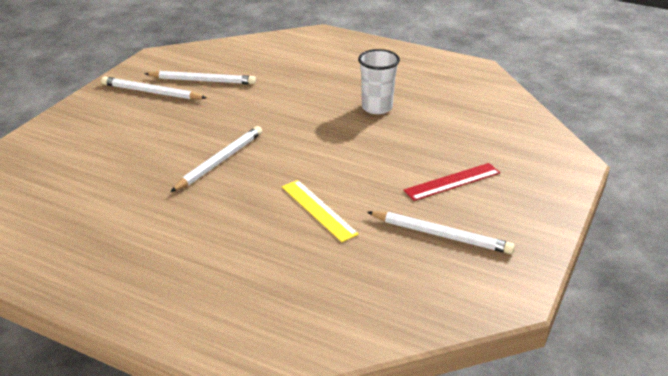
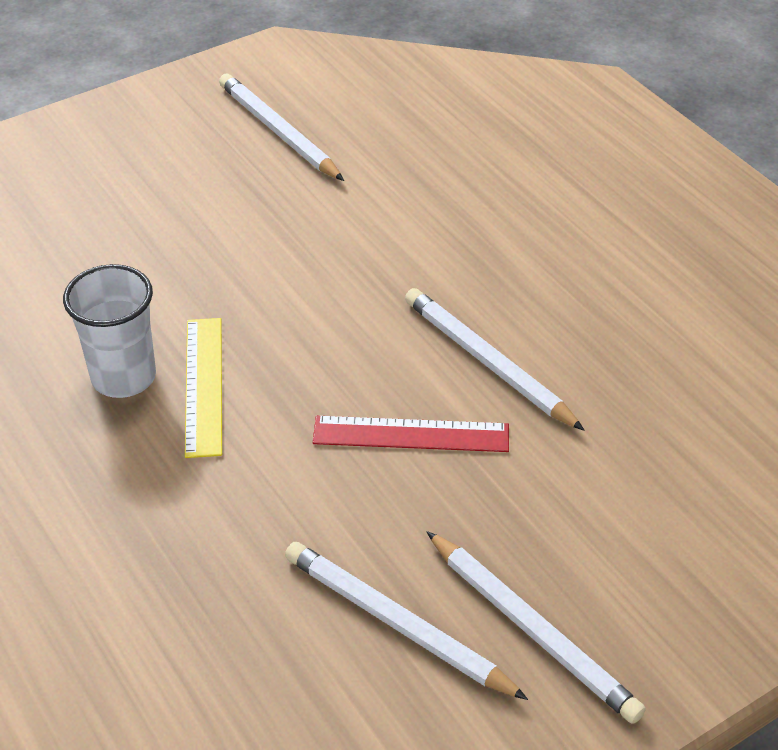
camera: 150 degrees left, 10 degrees up
(220, 161) = (487, 362): white pencil -> white pencil turned 75 degrees clockwise
(318, 210) = (399, 219): yellow ruler -> yellow ruler (204, 385)
(452, 181) = (178, 191): red ruler -> red ruler (411, 434)

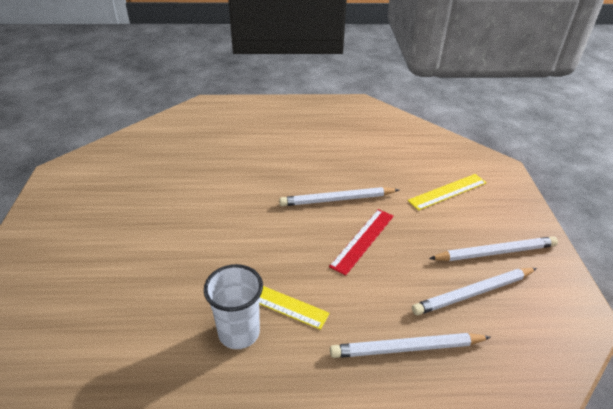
camera: 60 degrees left, 5 degrees down
(278, 131) = (118, 197): white pencil -> white pencil (406, 348)
(657, 507) = (447, 191): none -> yellow ruler

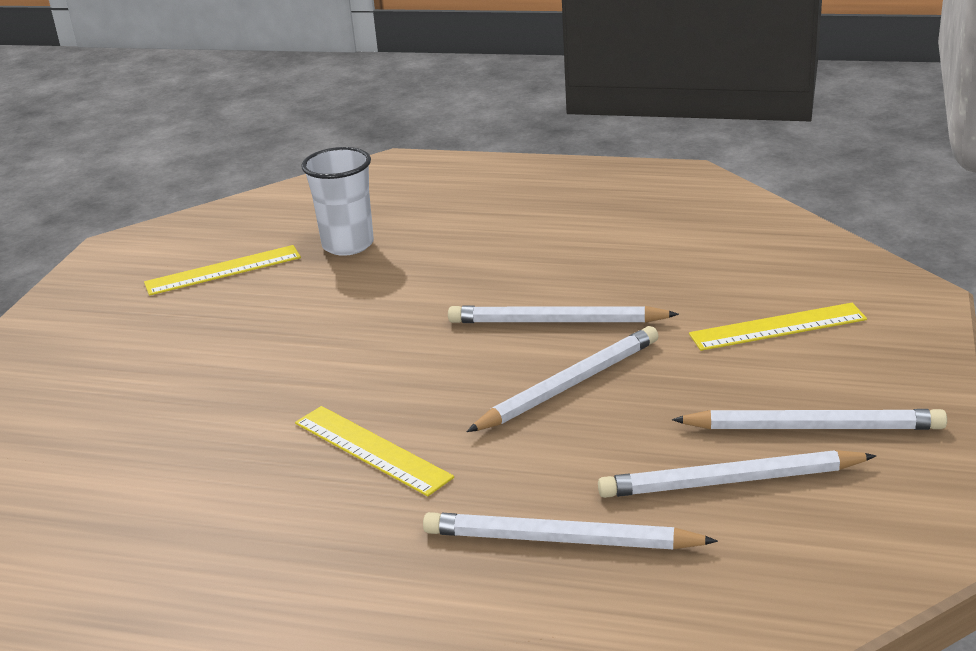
camera: 20 degrees right, 10 degrees down
(133, 182) = (223, 270): none -> yellow ruler
(239, 332) = (295, 484): white cup -> white cup (348, 245)
(363, 240) = (569, 385): red ruler -> white pencil

